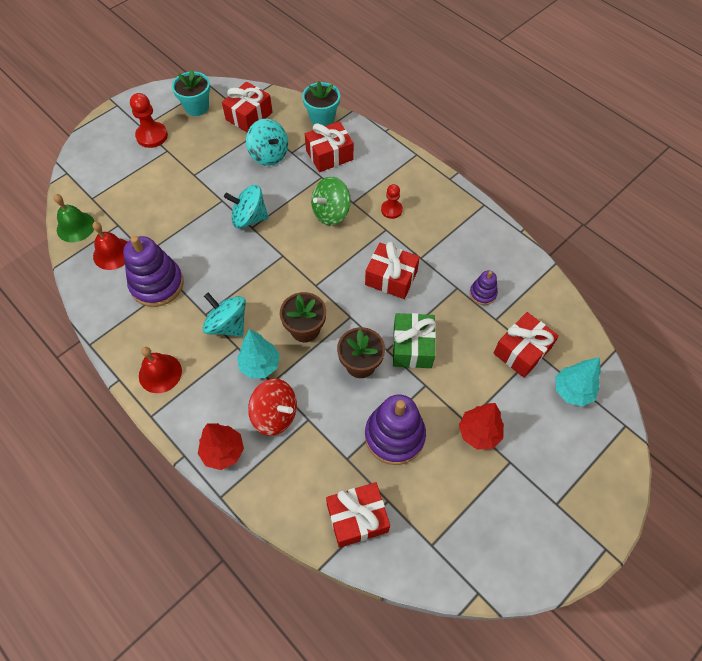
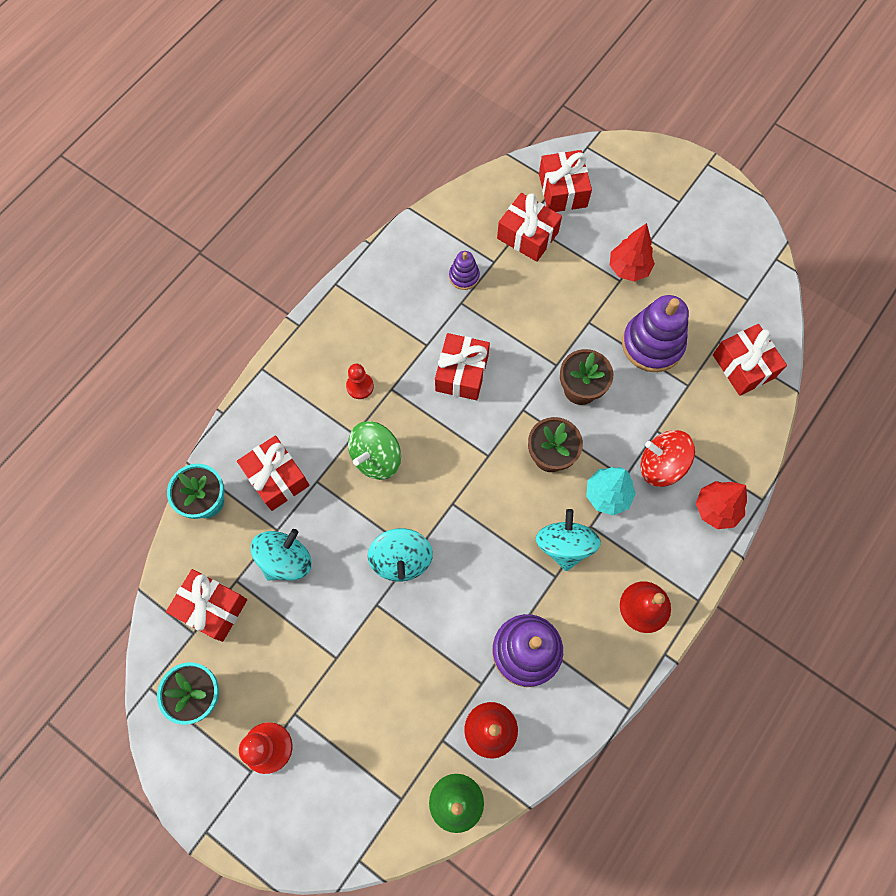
camera: 100 degrees left, 10 degrees up
(227, 325) = (564, 545): turquoise spinning top -> turquoise spinning top turned 150 degrees clockwise
(275, 415) = (661, 465): red spinning top -> red spinning top turned 90 degrees counterclockwise
(331, 213) = (376, 458): green spinning top -> green spinning top turned 90 degrees clockwise
(412, 347) = (547, 340): green gift -> none
(572, 391) = (562, 190): turquoise tree -> red gift

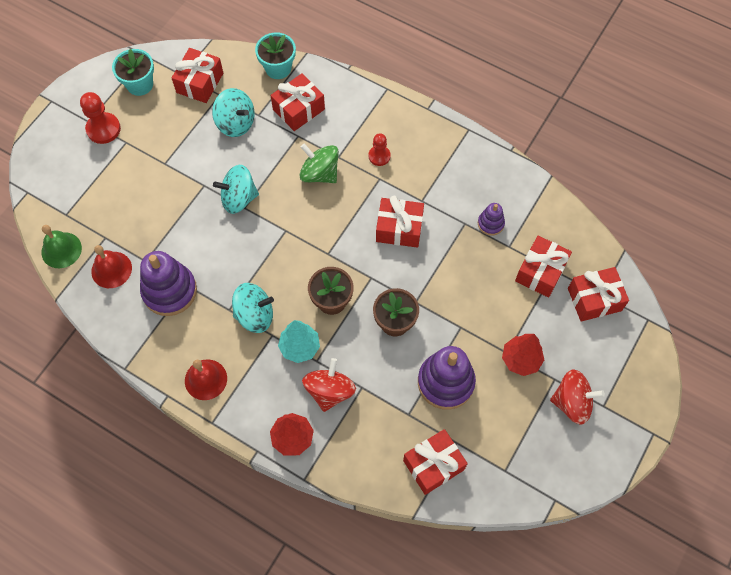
camera: 85 degrees right, 5 degrees down
(676, 228) = (572, 402): none -> red spinning top

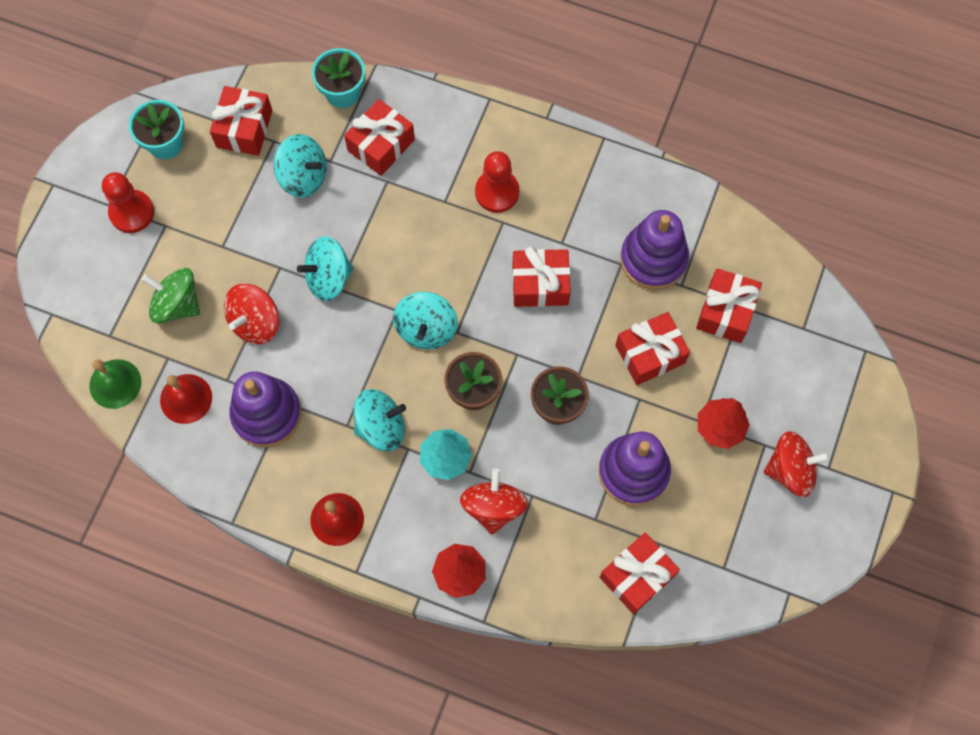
camera: 10 degrees left, 5 degrees up
(176, 222) = (255, 322): none -> red spinning top
(305, 248) = (426, 329): none -> turquoise spinning top
(319, 173) = (425, 227): green spinning top -> green spinning top (177, 304)
(379, 156) = (497, 192): red pawn -> red pawn, size x1.55
(490, 223) = (653, 259): purple stacking toy -> purple stacking toy, size x1.98
(594, 299) = (797, 336): red gift -> red gift (650, 354)

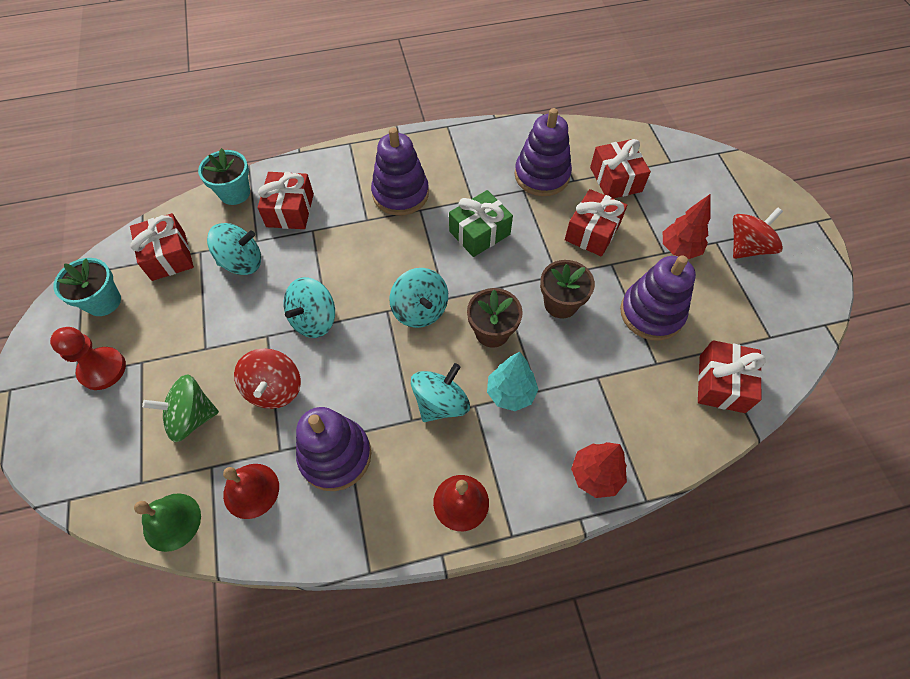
camera: 35 degrees left, 10 degrees down
(493, 507) = (577, 405): red spinning top -> none
(497, 192) = (400, 194): red pawn -> purple stacking toy
(540, 284) = (479, 233): red gift -> green gift

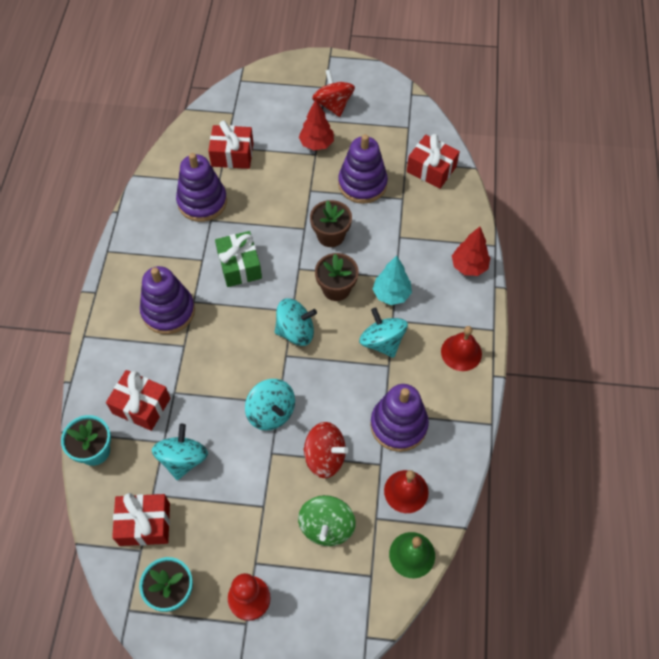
camera: 70 degrees left, 0 degrees up
(592, 232) = (275, 190): red gift -> none

